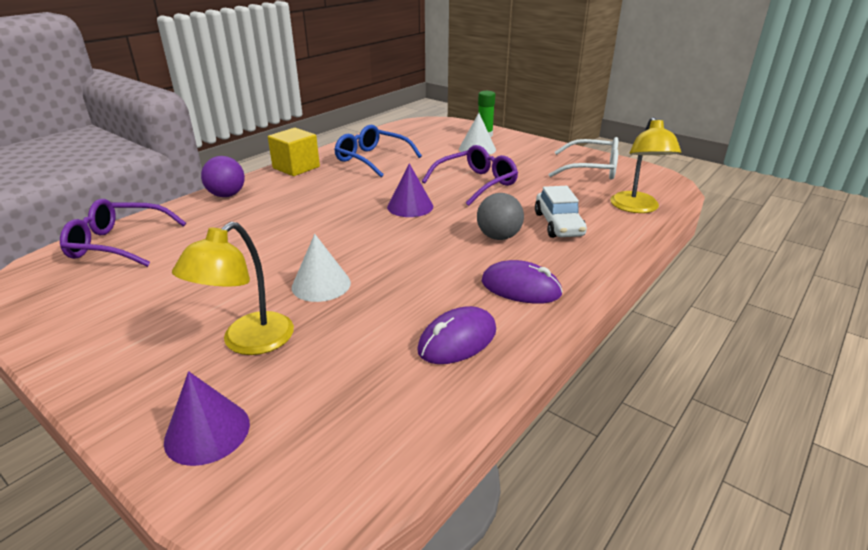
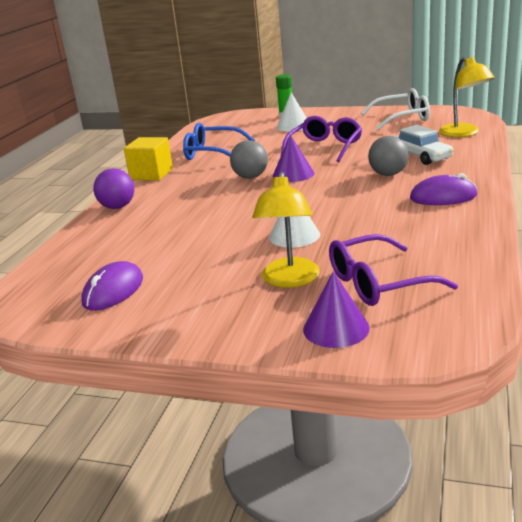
camera: 20 degrees left, 5 degrees down
(118, 244) = (71, 262): purple glasses -> purple glasses (378, 283)
(370, 197) = (250, 177): none -> grey ball
(457, 340) = (438, 234): purple mouse -> purple mouse (113, 291)

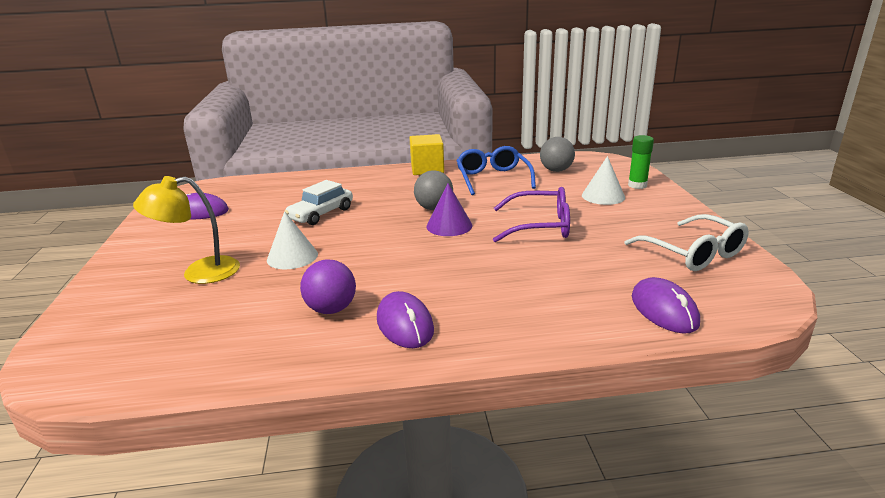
camera: 65 degrees right, 0 degrees up
(117, 207) = (352, 176): purple ball -> purple ball (331, 309)
(336, 328) = (104, 310): purple cone -> none
(378, 283) = (182, 316): purple glasses -> none
(388, 174) = (469, 277): grey ball -> grey ball (556, 170)
(421, 156) = (543, 290): white car -> white car (321, 214)
(464, 133) = (664, 310): yellow lamp -> purple mouse

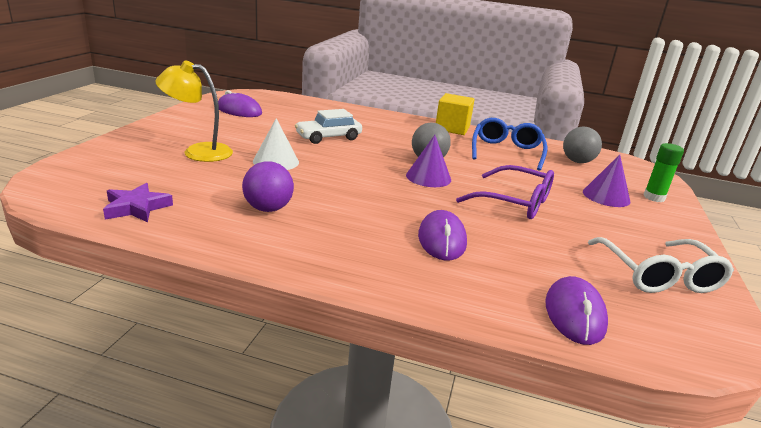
camera: 20 degrees right, 0 degrees up
(192, 358) = (137, 207): none -> purple star
(405, 324) = (315, 240): purple mouse -> purple mouse (442, 240)
(603, 196) = (606, 196): white cone -> purple cone

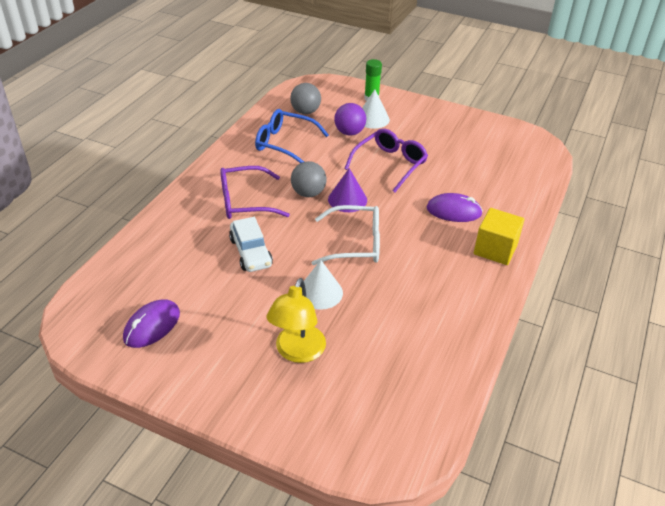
camera: 80 degrees left, 15 degrees up
(137, 207) = (433, 381): purple star -> none
(268, 209) = (421, 297): purple ball -> purple ball (349, 132)
(400, 136) = (245, 201): none -> purple glasses
(452, 128) = (221, 163): yellow cube -> yellow cube (495, 249)
(574, 314) = (525, 177): purple mouse -> none
(606, 196) = (372, 119): purple cone -> white cone
(658, 276) = (478, 135): white glasses -> white glasses (355, 244)

